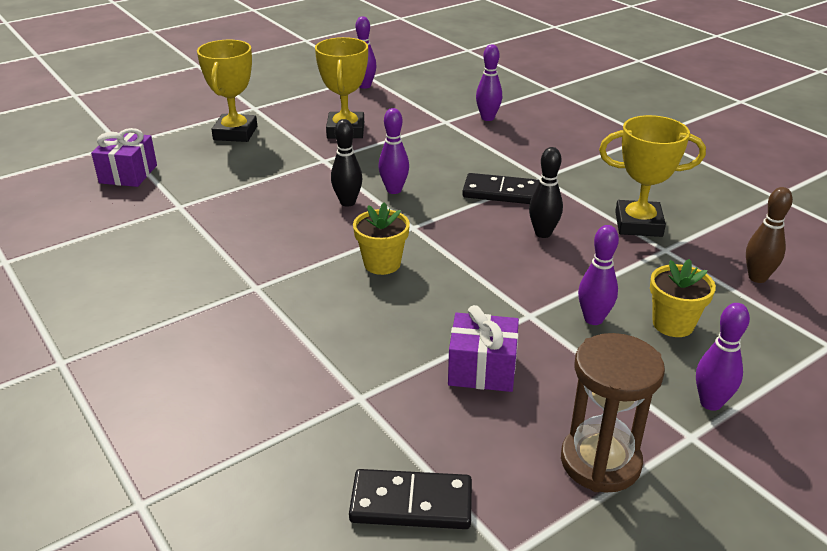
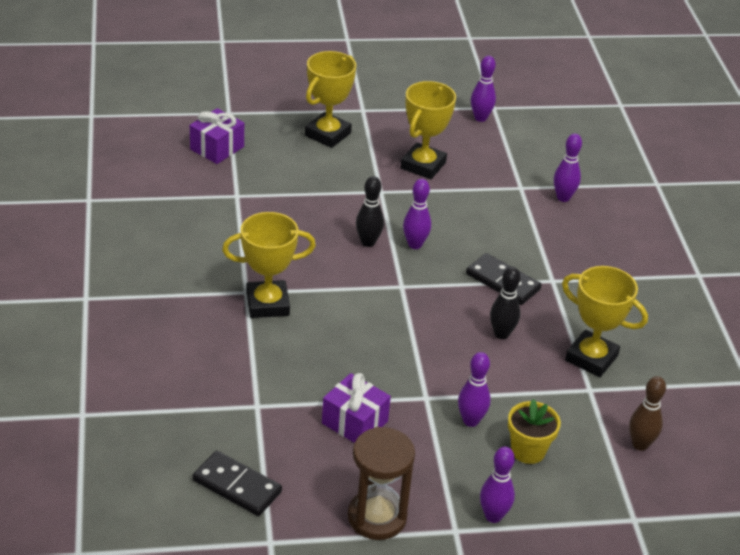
camera: 25 degrees right, 5 degrees up
(289, 290) = (267, 304): none -> yellow trophy
(382, 264) = (351, 309): yellow flower pot -> none

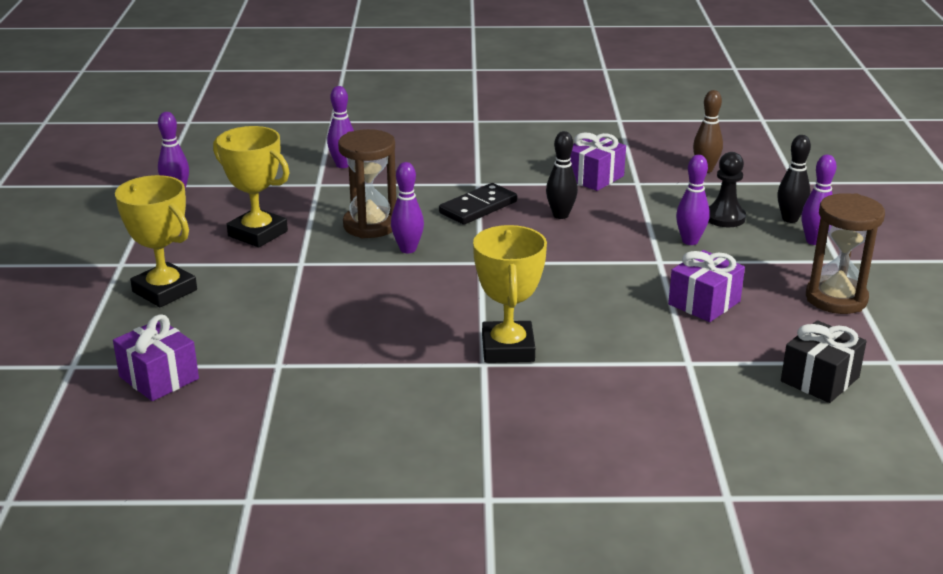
camera: 80 degrees left, 10 degrees down
(237, 486) = (820, 379): black domino -> black gift
(368, 242) = (398, 277): black bowling pin -> black bowling pin (790, 219)
(451, 222) = (370, 225): none -> brown hourglass
(528, 451) = (724, 218): yellow flower pot -> black pawn
(591, 358) = (594, 177): yellow trophy -> purple gift

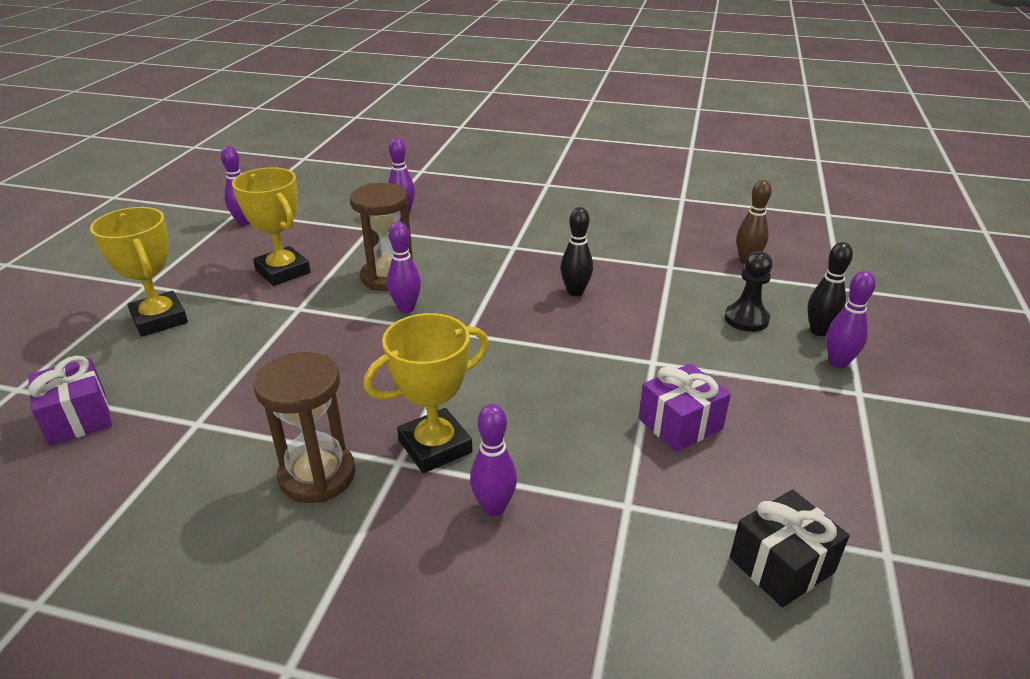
camera: 15 degrees right, 5 degrees up
(478, 207) = (499, 272): black domino -> none
(508, 348) = (435, 446): yellow trophy -> yellow trophy turned 45 degrees clockwise
(594, 177) = (629, 255): purple gift -> none
(690, 241) = (697, 342): purple bowling pin -> purple bowling pin (494, 507)
(836, 298) = (840, 445): brown hourglass -> brown hourglass (317, 476)

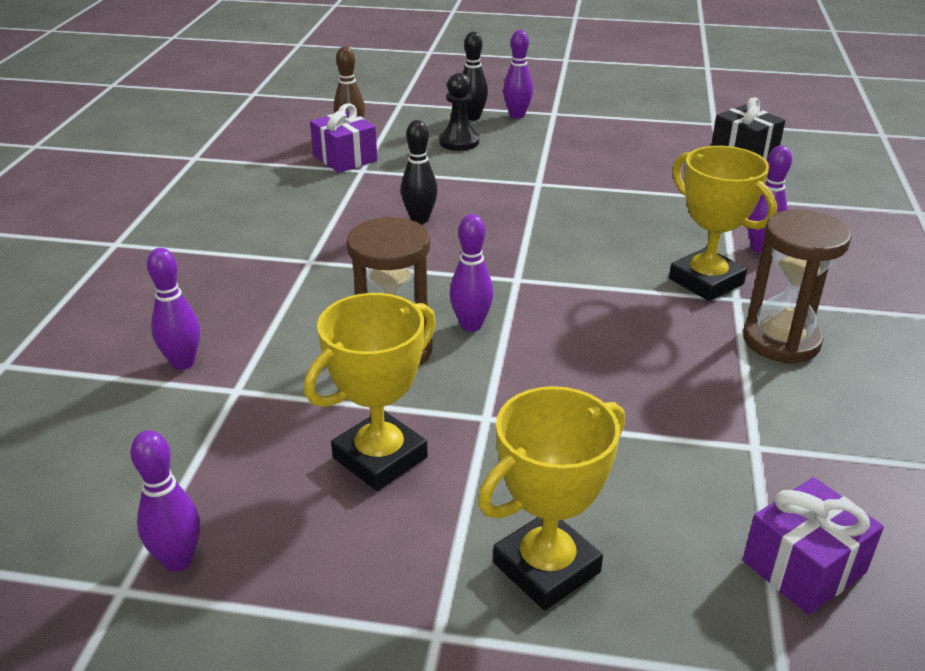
camera: 95 degrees left, 0 degrees up
(680, 424) = (620, 175): purple gift -> purple gift (345, 158)

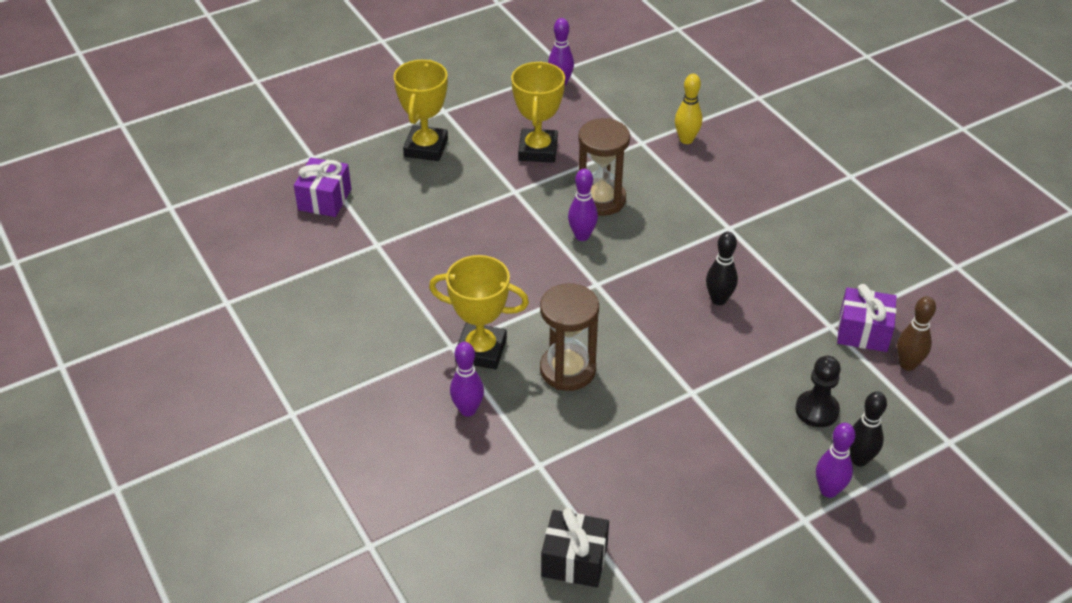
camera: 140 degrees right, 10 degrees up
(183, 363) = (686, 140): purple bowling pin -> yellow bowling pin
(781, 341) = (402, 323): brown hourglass -> brown hourglass (567, 370)

